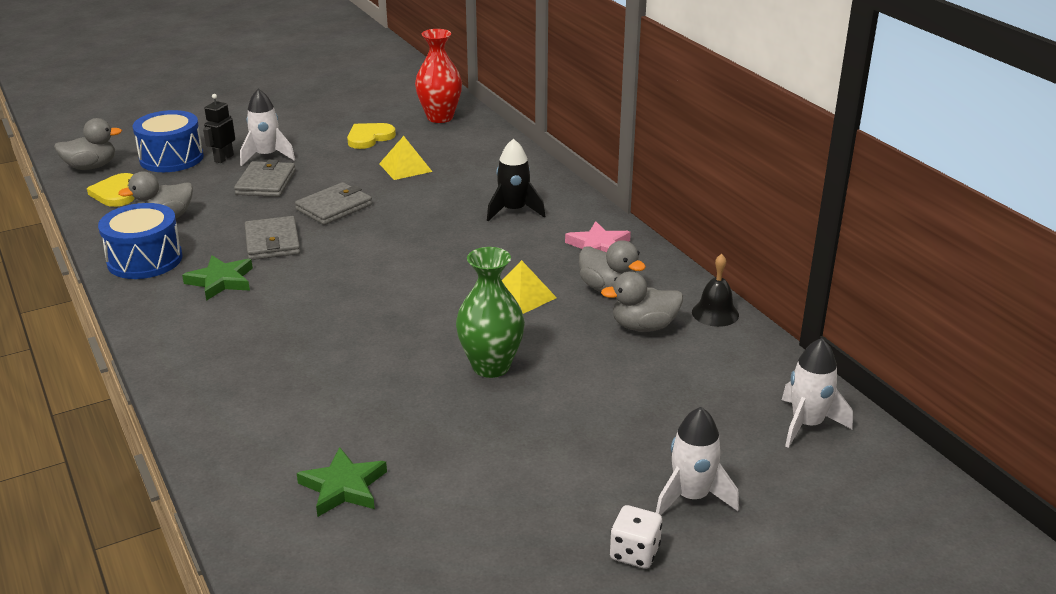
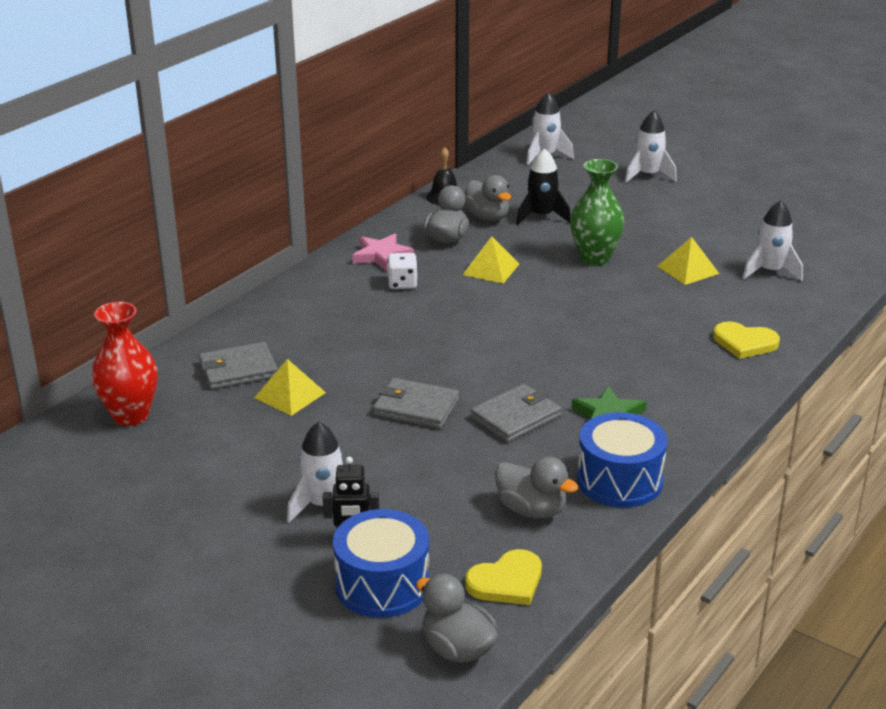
camera: 115 degrees left, 0 degrees up
(266, 182) = (394, 475): grey wallet -> grey wallet (238, 370)
(343, 487) = (770, 271): green star -> white rocket
(369, 137) = (222, 447): yellow heart -> yellow heart (744, 342)
(407, 422) = (688, 270): none -> yellow pyramid
(514, 211) = (345, 308): black rocket -> black rocket (541, 216)
(634, 553) = (709, 181): white dice -> white dice (402, 284)

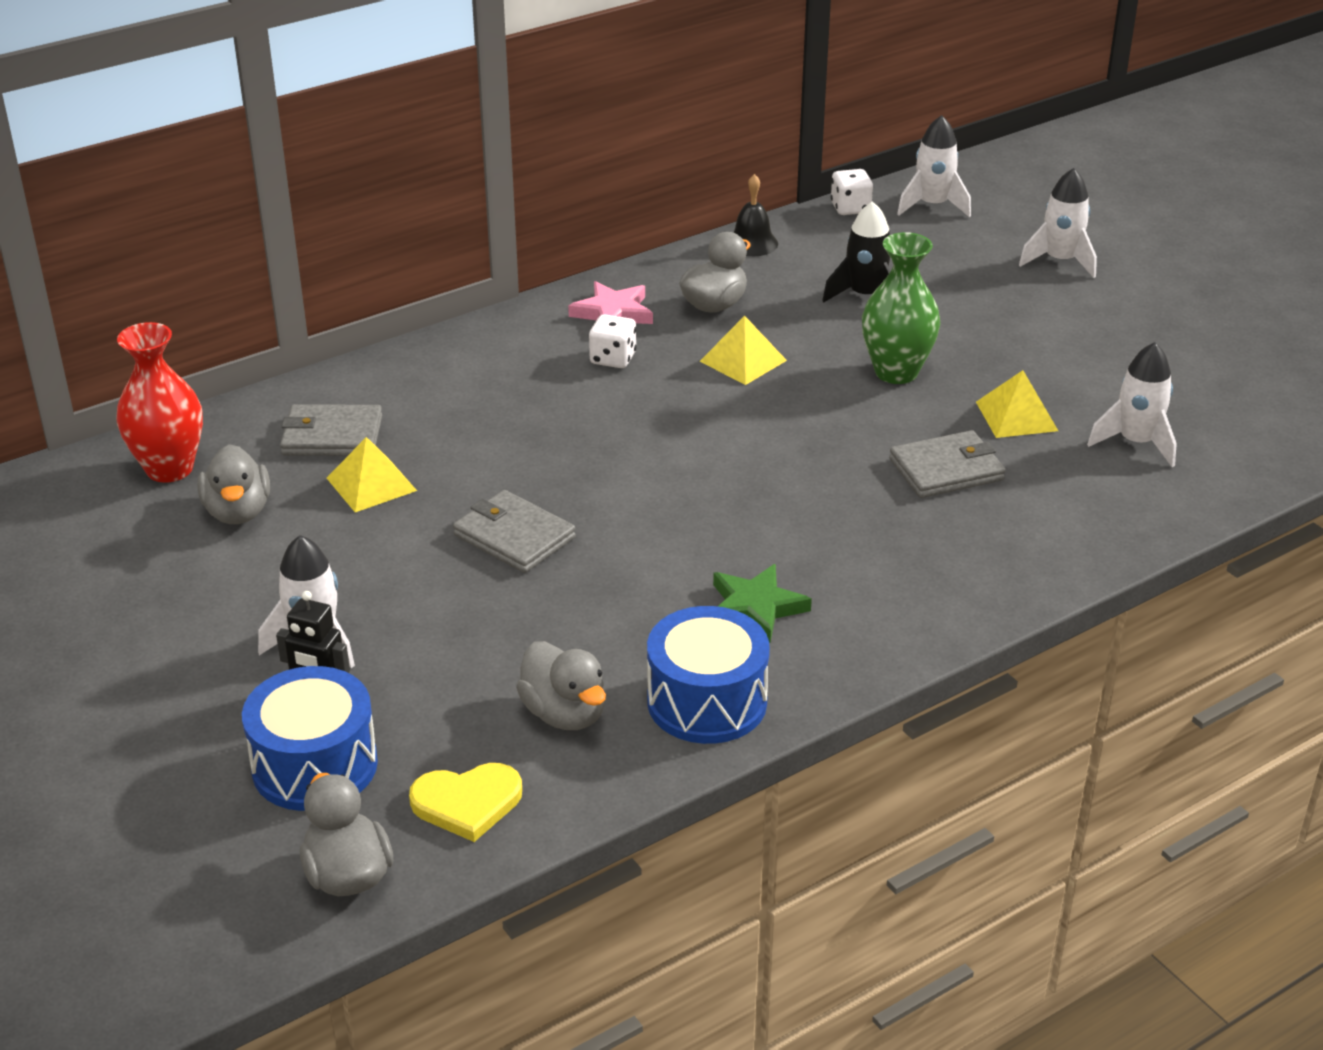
camera: 20 degrees right, 5 degrees up
(487, 217) = (790, 283): grey duck -> grey duck (238, 512)
(493, 165) = (850, 208): none -> white dice
(516, 417) = (632, 579): grey wallet -> grey wallet (946, 469)
(744, 342) = (1021, 542): yellow heart -> none

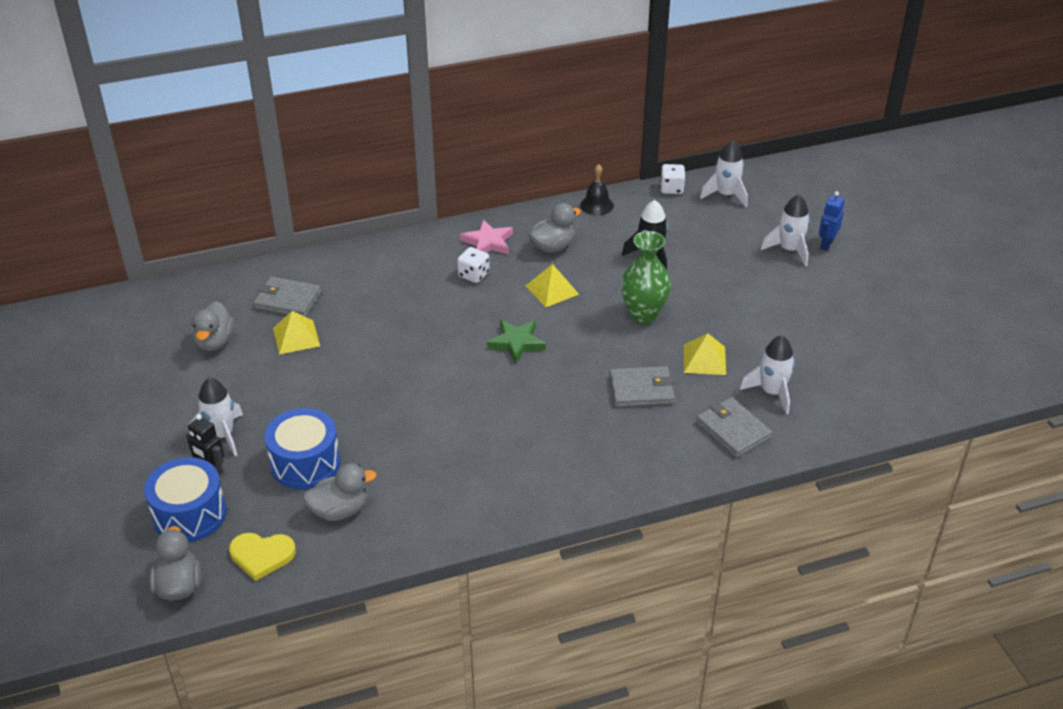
camera: 15 degrees right, 5 degrees up
(169, 469) = (188, 306): red vase -> none
(514, 536) = (362, 387): grey wallet -> grey wallet (733, 430)
(564, 714) = (340, 510): grey duck -> grey duck turned 90 degrees counterclockwise
(707, 701) = (424, 519): blue drum -> blue drum (305, 463)
(755, 608) = (480, 463): green star -> green star (516, 343)
(1107, 247) = (826, 244): none -> blue robot

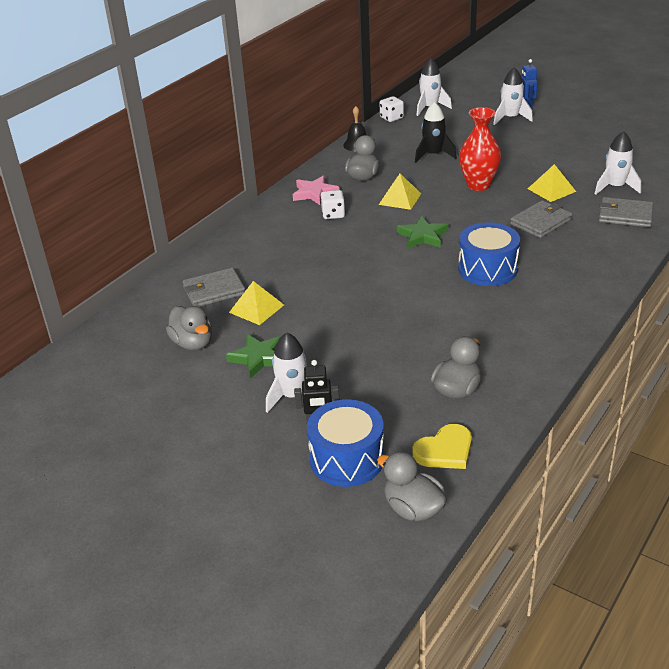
camera: 35 degrees left, 5 degrees down
(241, 385) = (258, 358): none -> green star
(305, 463) = (386, 377): blue drum -> blue drum (487, 269)
(643, 314) = (478, 185): green vase -> red vase

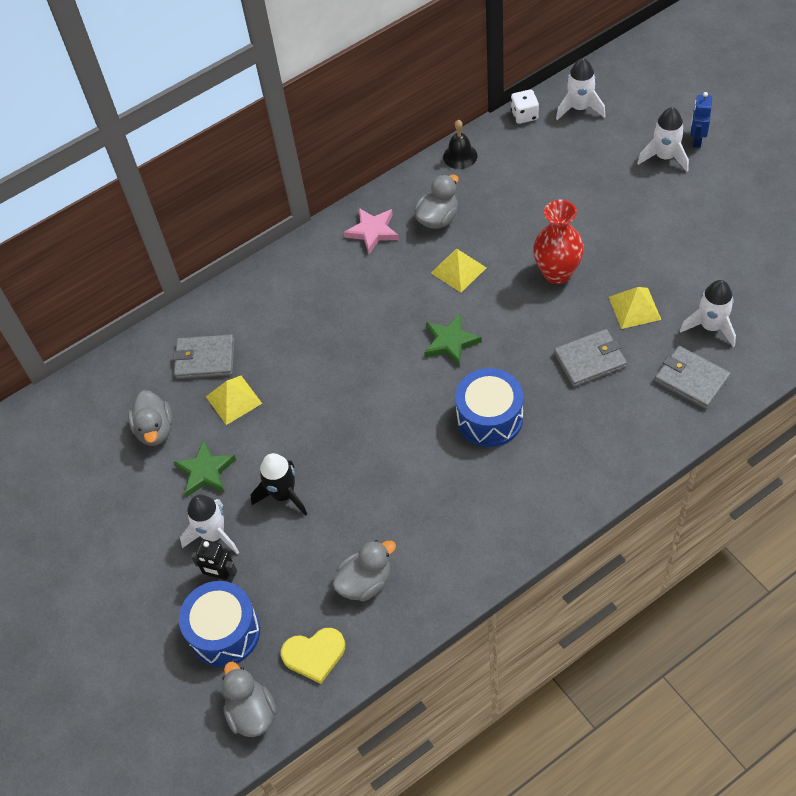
camera: 25 degrees right, 20 degrees up
(333, 214) = (375, 275): white dice -> none
(433, 155) = (536, 202): black rocket -> black rocket (283, 495)

